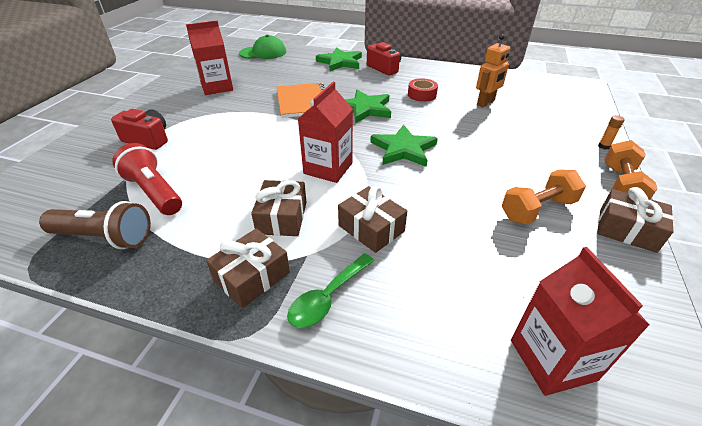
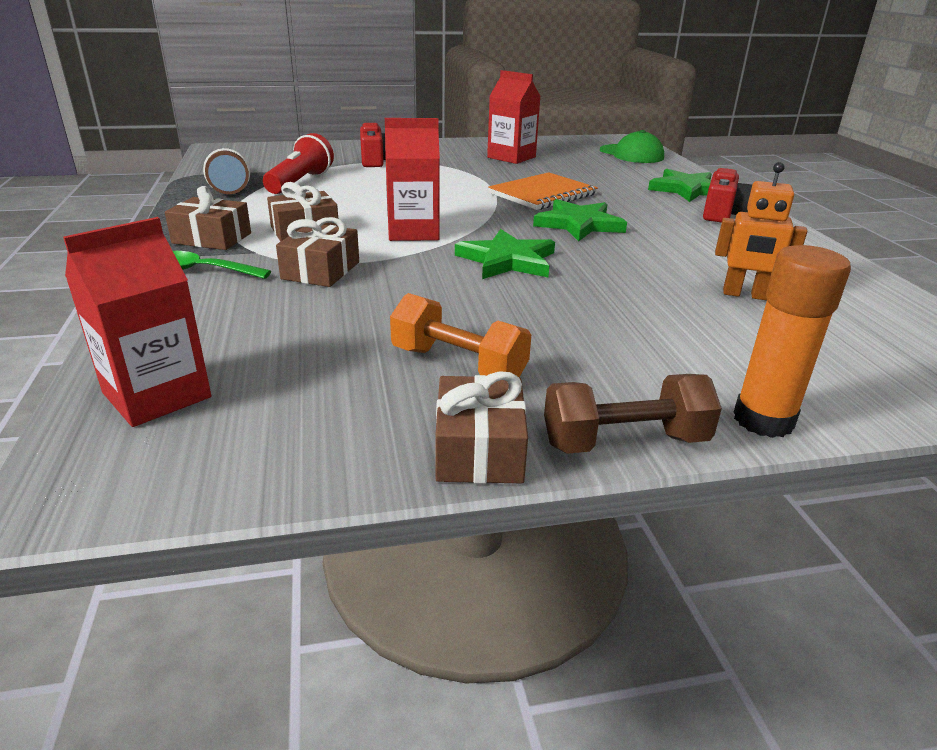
camera: 60 degrees right, 10 degrees down
(422, 95) = (683, 248): red tape -> none
(603, 146) = (763, 420): orange glue stick -> orange glue stick, size x2.35
(620, 186) = (624, 442): orange dumbbell -> brown dumbbell

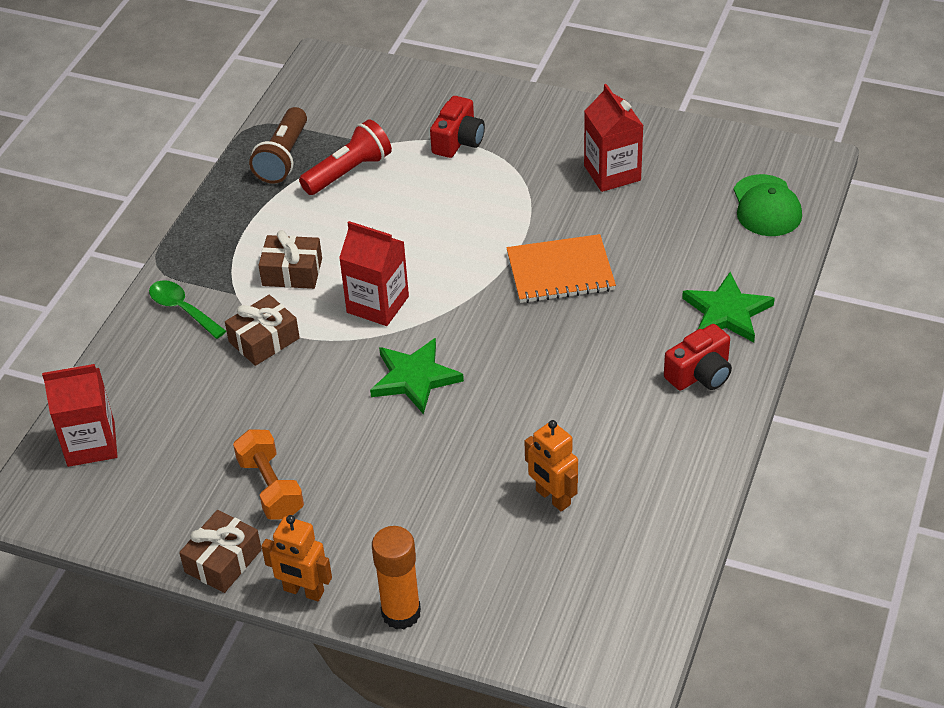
camera: 35 degrees right, 15 degrees up
(212, 238) = (216, 260): brown gift -> none
(579, 224) = (534, 342): green star -> none
(624, 442) = (303, 591): brown dumbbell -> orange robot

